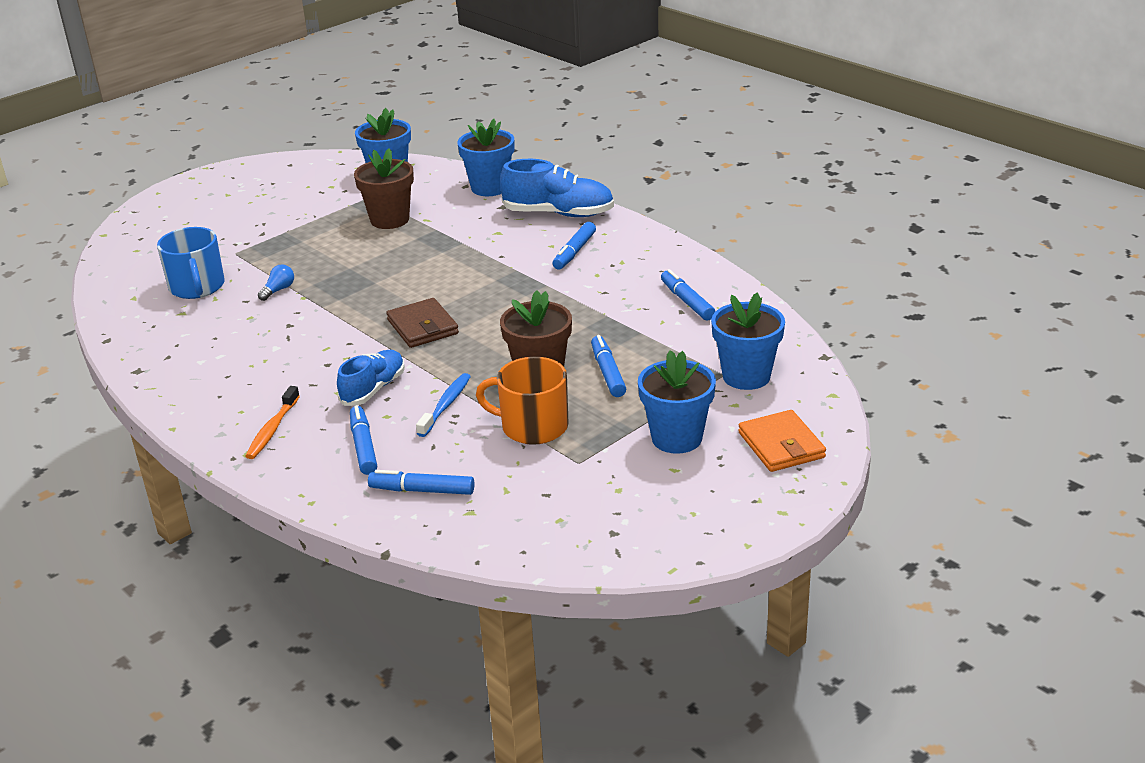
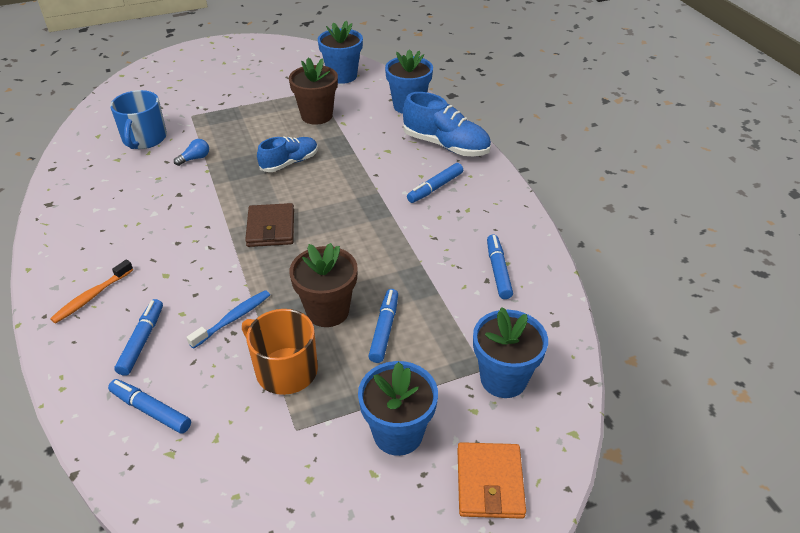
camera: 20 degrees right, 10 degrees up
(373, 389) = (191, 281): blue shoe -> blue shoe (289, 163)

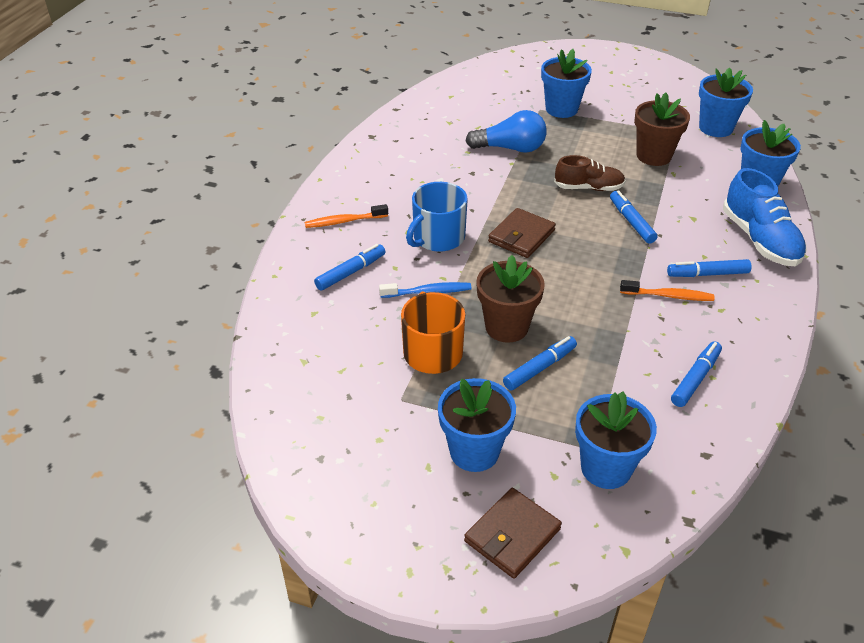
camera: 40 degrees right, 0 degrees up
(144, 139) = (484, 114): blue mug -> blue mug (438, 238)
(151, 410) = (316, 324): blue marker -> blue marker (631, 222)
(195, 158) = (511, 148): blue light bulb -> blue light bulb, size x2.08
(209, 108) = (561, 109): none -> blue flower pot
(289, 163) = (588, 188): blue shoe -> brown shoe
(424, 218) = (669, 296): none -> orange toothbrush
(489, 482) = (512, 535): orange wallet -> brown wallet

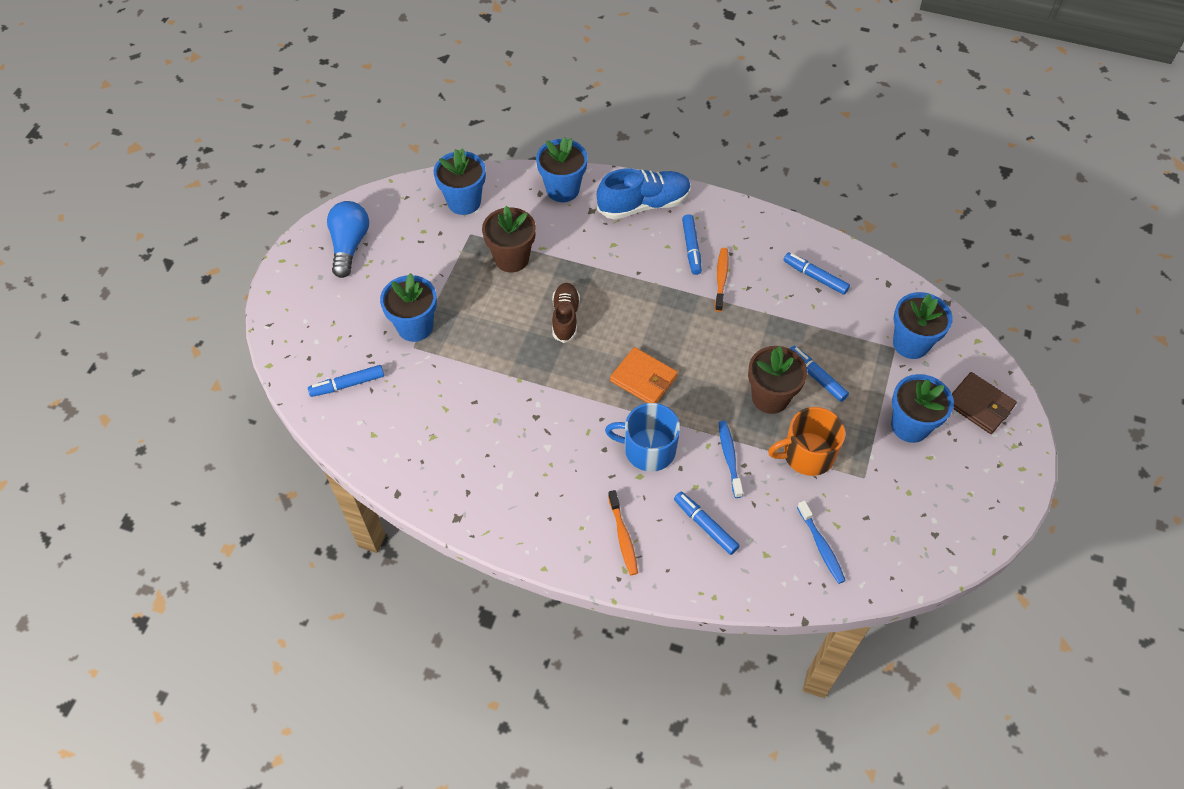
camera: 90 degrees left, 15 degrees up
(317, 355) = (821, 546): none -> blue toothbrush
(438, 238) = (648, 449): blue mug -> blue mug turned 150 degrees clockwise
(511, 148) = (491, 379): blue light bulb -> blue light bulb (349, 245)
(521, 236) = (643, 378): brown wallet -> orange wallet
(631, 222) = (620, 290): blue marker -> blue marker (347, 384)

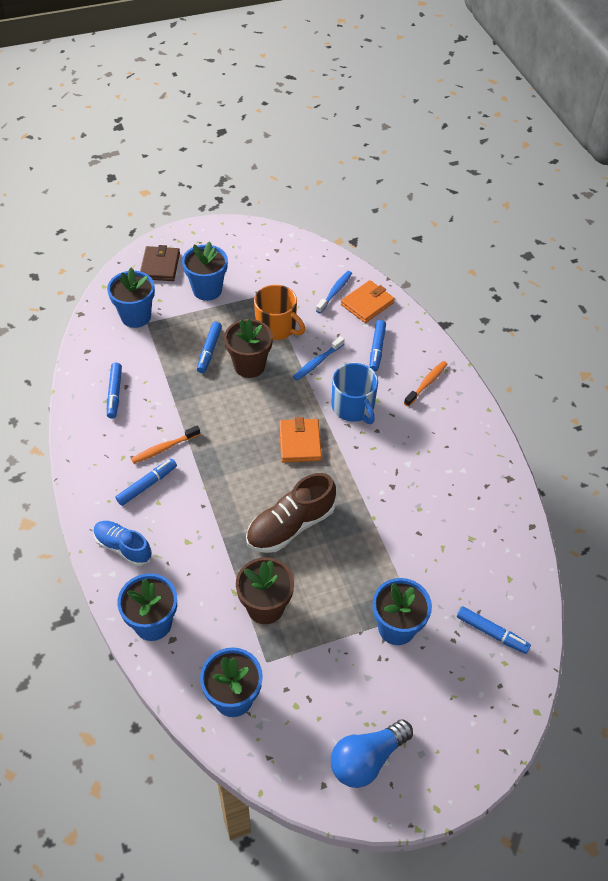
camera: 130 degrees left, 5 degrees down
(565, 317) = (290, 526): brown shoe -> brown shoe, size x1.51
(643, 204) = (123, 547): blue shoe -> blue shoe, size x0.66
(779, 566) = (367, 304): none -> orange wallet

